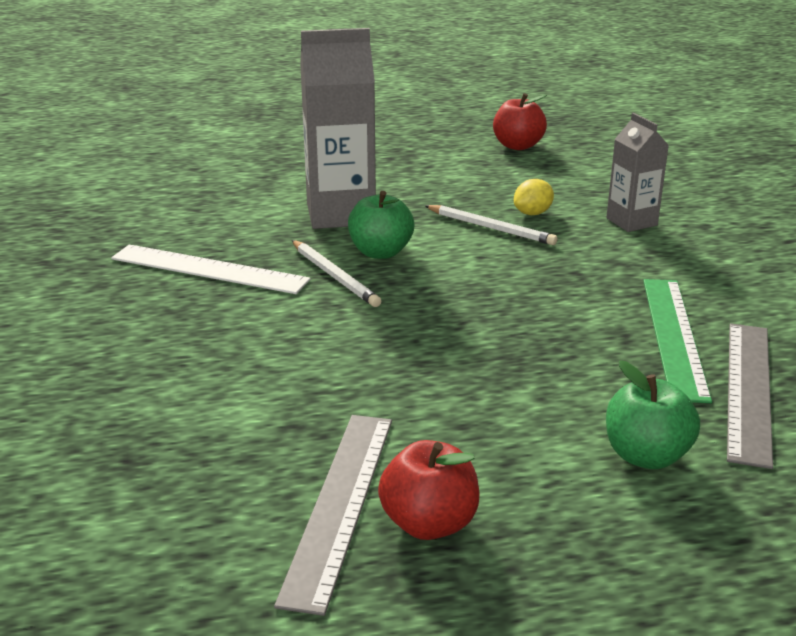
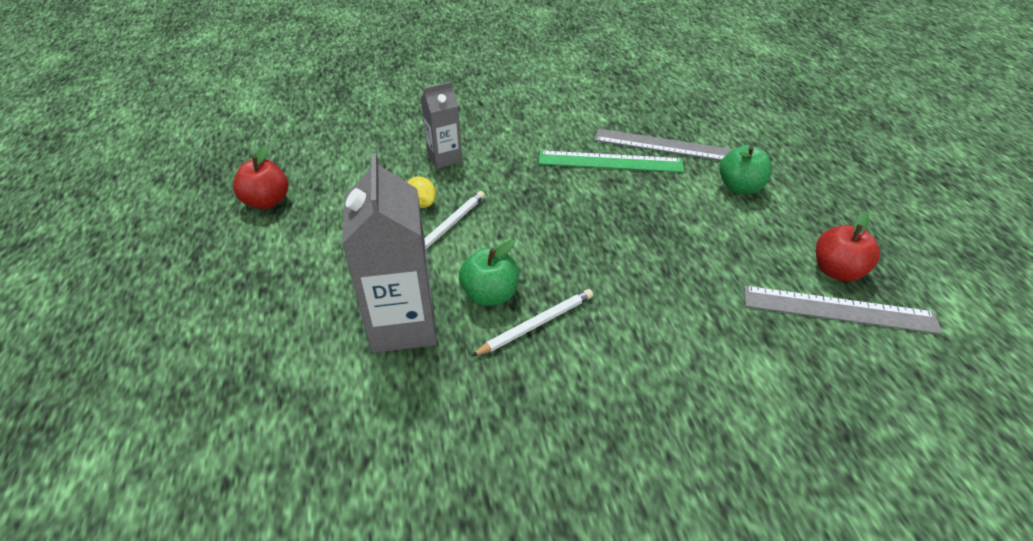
camera: 90 degrees left, 15 degrees up
(209, 269) = (524, 424): white ruler -> none

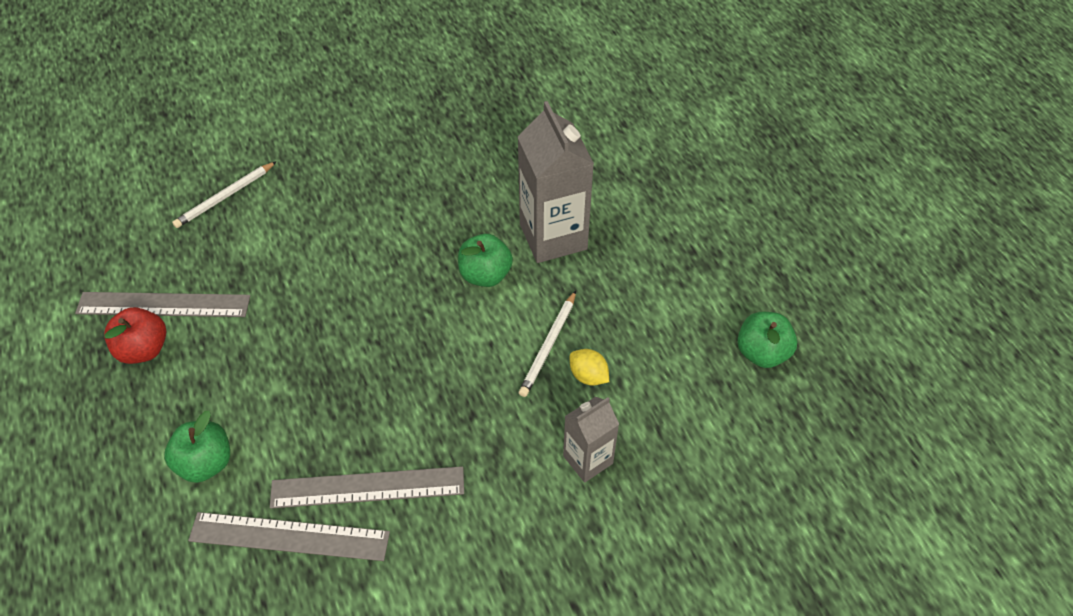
camera: 170 degrees right, 10 degrees up
(267, 201) = (762, 352): red apple -> green apple
(536, 324) = (439, 253): white pencil -> white pencil (225, 197)
(610, 162) = (367, 487): green ruler -> grey ruler

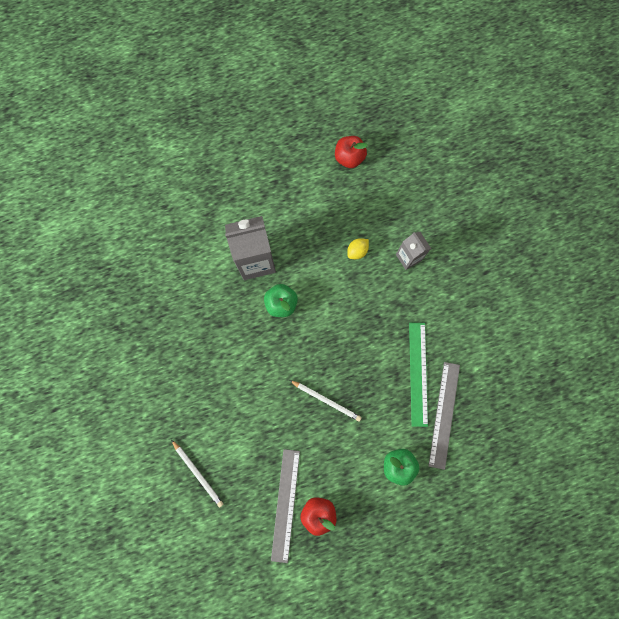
camera: 85 degrees left, 25 degrees up
(367, 487) = (418, 373): grey ruler -> green ruler
(549, 346) = (335, 271): white pencil -> white pencil (326, 400)
(762, 352) = (349, 158): green apple -> red apple

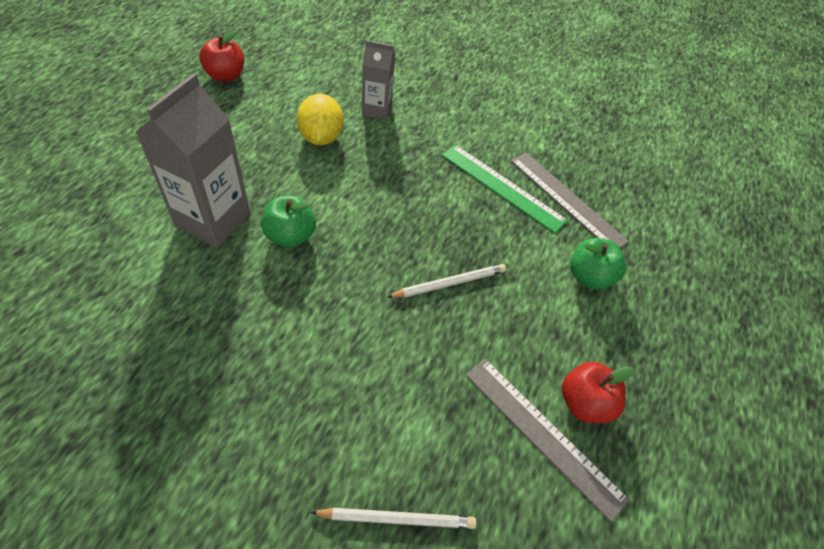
camera: 55 degrees left, 25 degrees down
(357, 251) = (321, 137): yellow lemon -> yellow lemon, size x1.70

